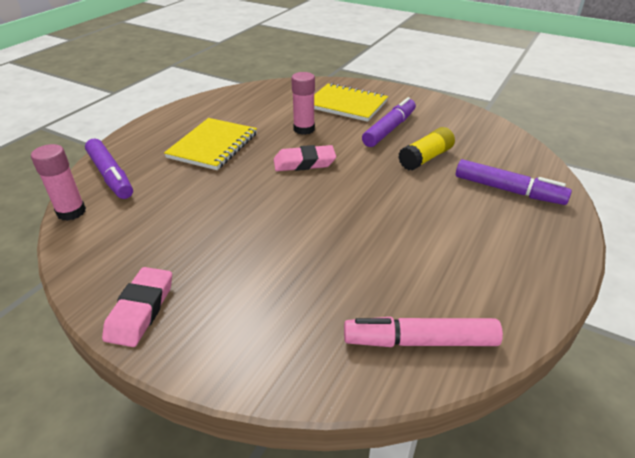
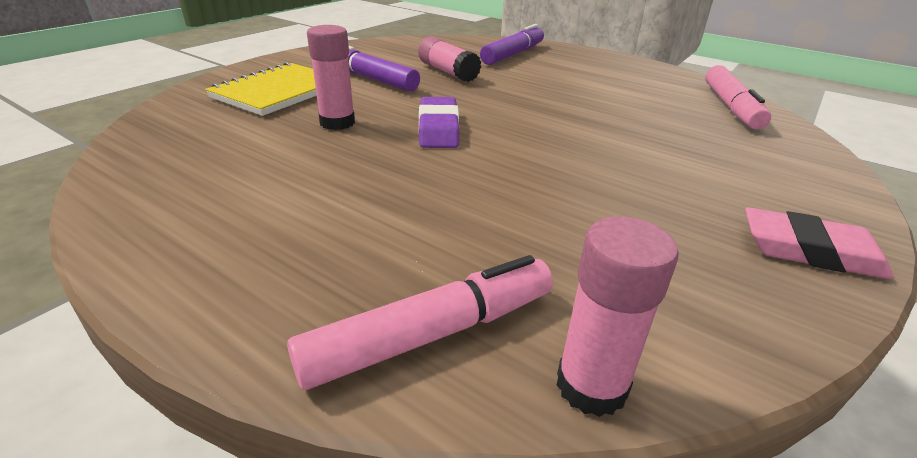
camera: 85 degrees left, 5 degrees down
(111, 175) = (431, 334): purple marker -> pink marker
(213, 145) = (349, 198): yellow notebook -> none
(304, 163) = (438, 129): pink eraser -> purple eraser
(425, 158) = (448, 72): yellow glue stick -> pink glue stick

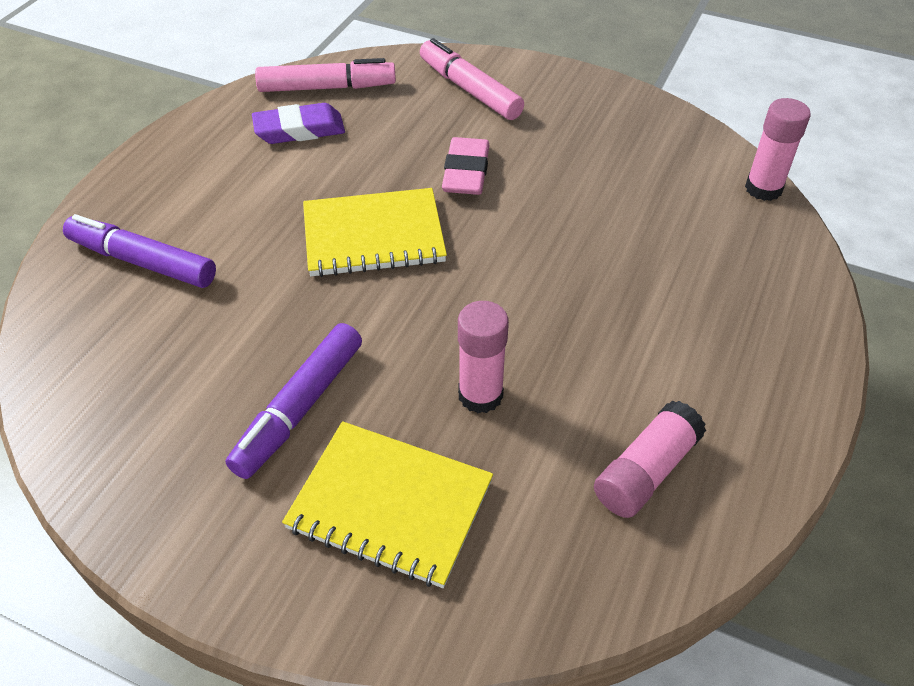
camera: 100 degrees left, 15 degrees up
(431, 334) = (766, 251): pink marker -> pink marker (469, 90)
(438, 129) = (464, 299): purple eraser -> purple eraser (299, 130)
(448, 72) = (249, 324): pink glue stick -> pink glue stick (646, 471)
(524, 107) = (373, 235): none -> yellow notebook
(809, 251) = (592, 95): pink eraser -> pink eraser (466, 172)

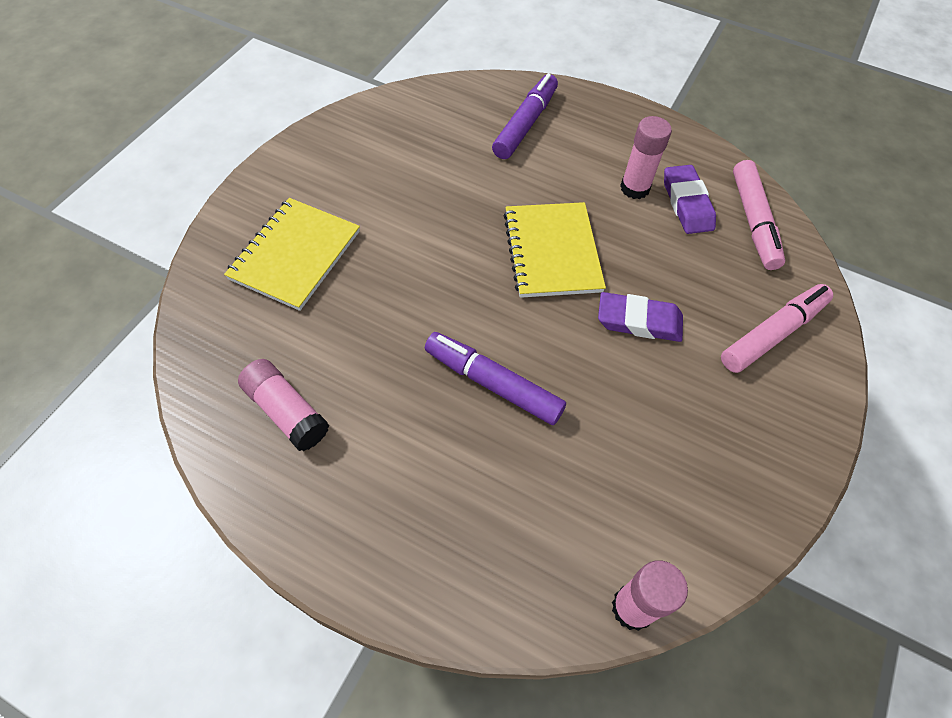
camera: 90 degrees right, 10 degrees up
(299, 408) = (382, 209): purple marker -> purple marker (492, 384)
(466, 172) = (639, 321): pink eraser -> purple eraser
(480, 395) = (377, 311): pink glue stick -> pink glue stick (635, 188)

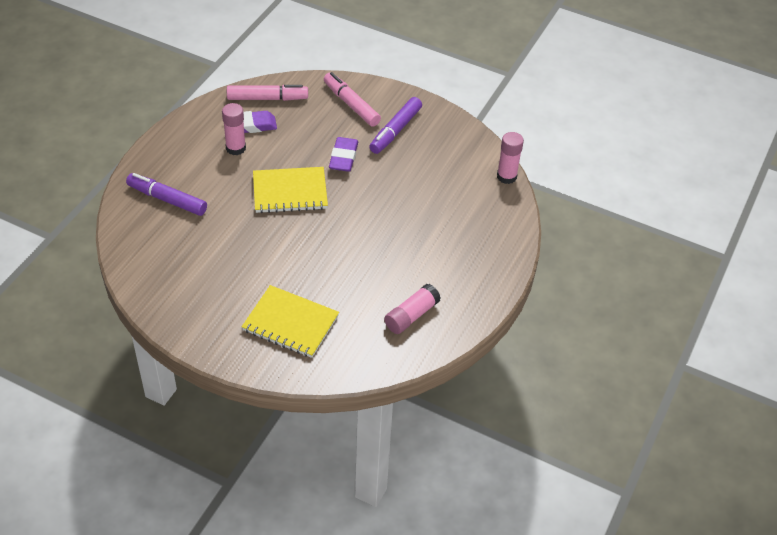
camera: 90 degrees left, 10 degrees down
(492, 384) = (388, 223): purple marker -> purple marker (395, 131)

